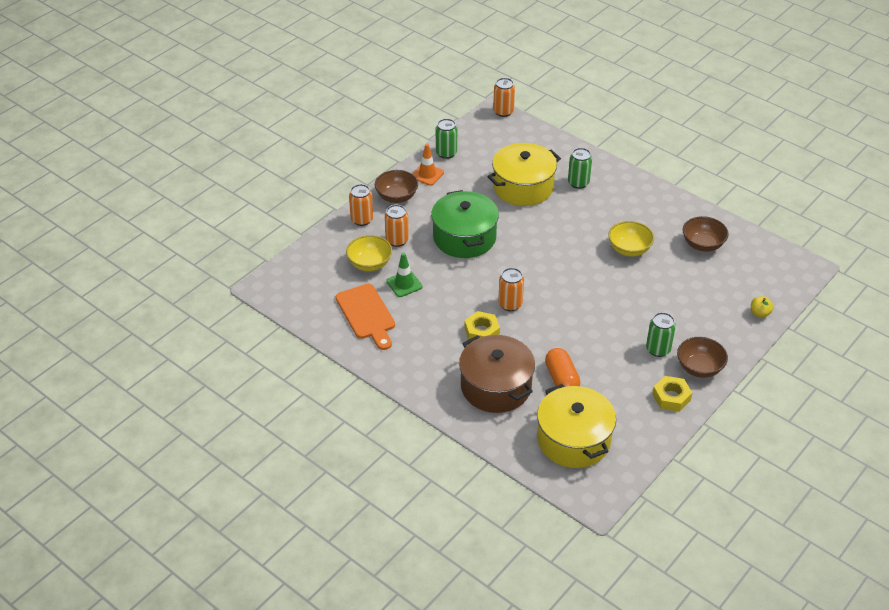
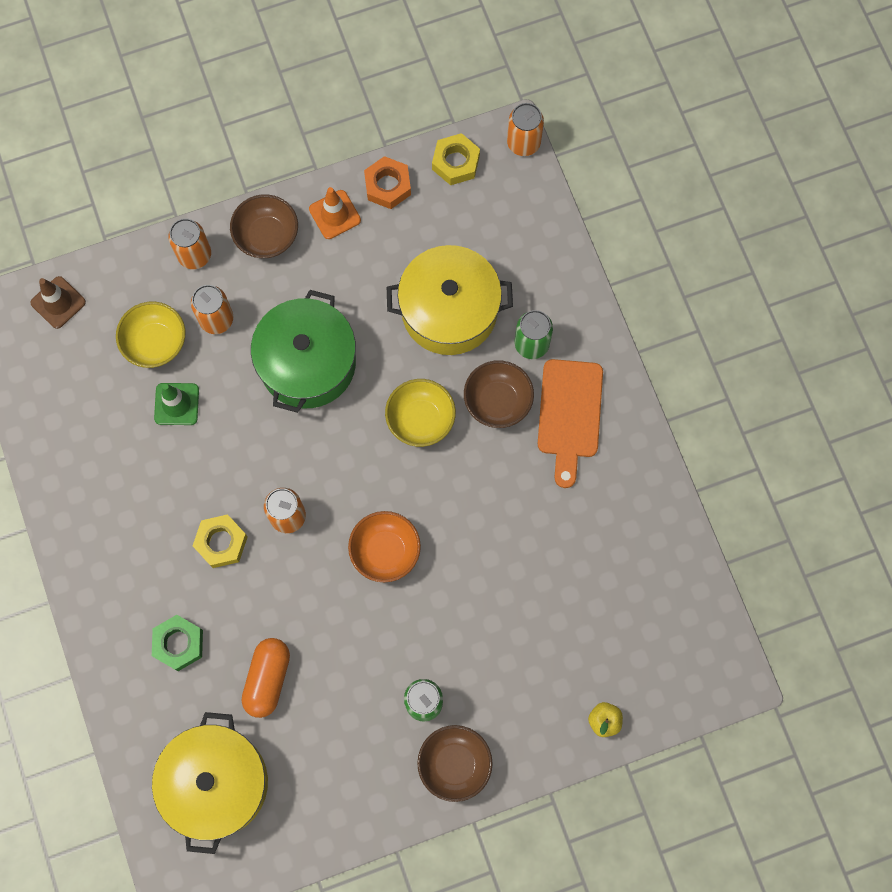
camera: 30 degrees right, 30 degrees up
(297, 270) = (58, 302): none -> brown traffic cone
(367, 314) = (98, 431): orange cutting board -> orange cutting board (570, 415)
(446, 153) = (387, 186): green can -> orange nut
(495, 386) = (179, 643): brown pot -> green nut
(577, 295) = (385, 551): none -> orange bowl
(629, 249) = (512, 508): yellow bowl -> yellow bowl (420, 419)
(671, 397) = (383, 789): yellow nut -> yellow nut (456, 162)
(702, 244) = (620, 556): brown bowl -> brown bowl (497, 401)

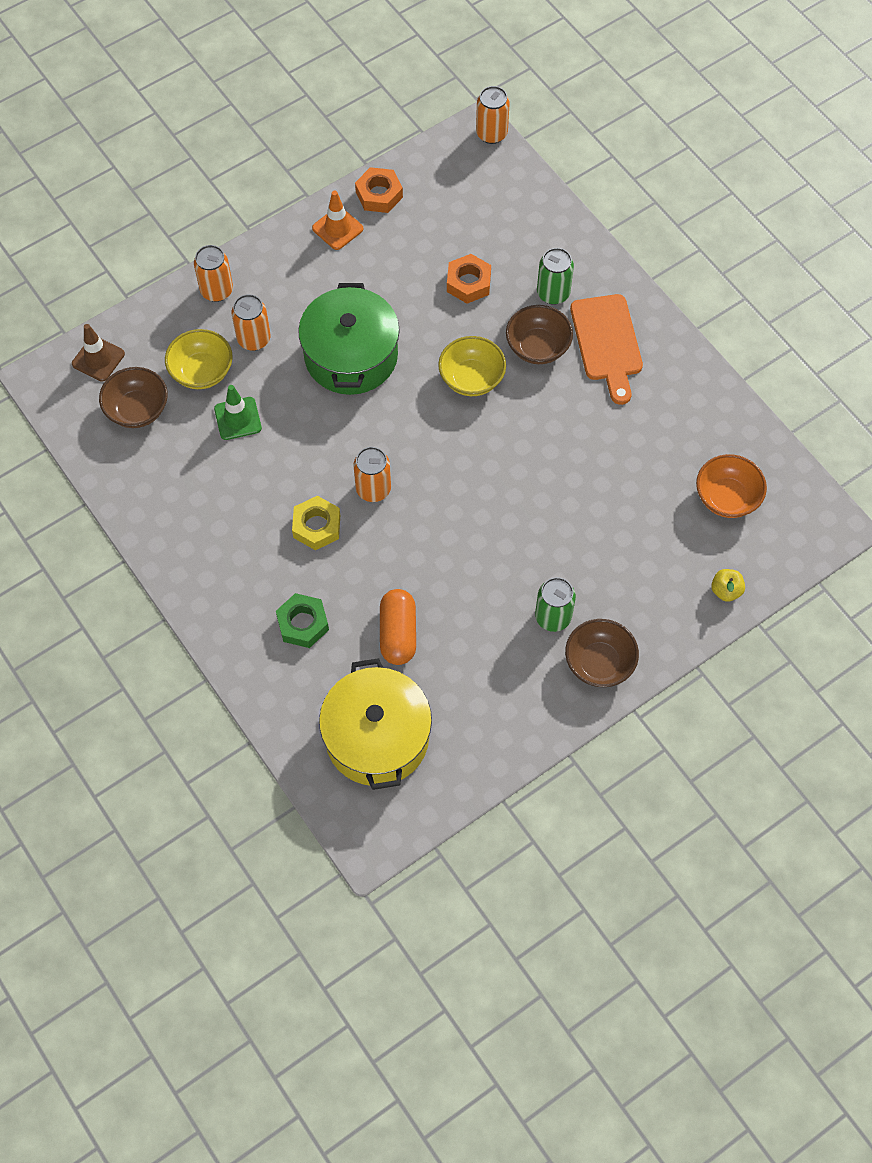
camera: 15 degrees left, 10 degrees down
(267, 236) = (280, 260): brown bowl -> brown bowl (137, 409)
(385, 551) = (474, 496): orange bowl -> orange bowl (727, 497)
(449, 310) = (468, 283): yellow pot -> orange nut
(456, 162) = (435, 162): yellow nut -> none

